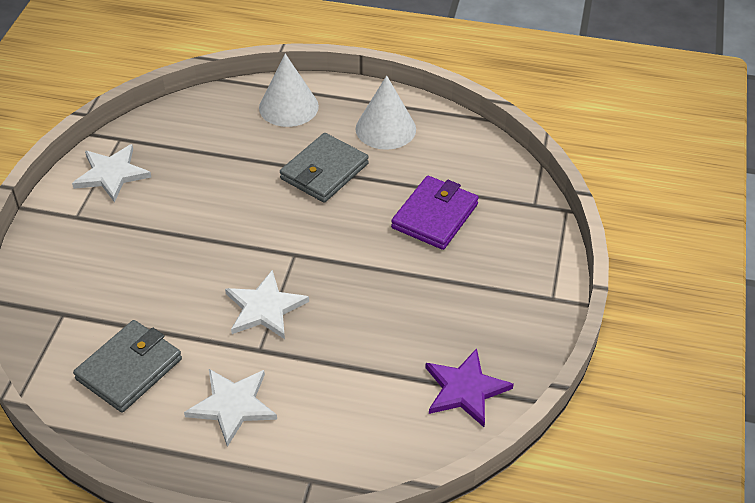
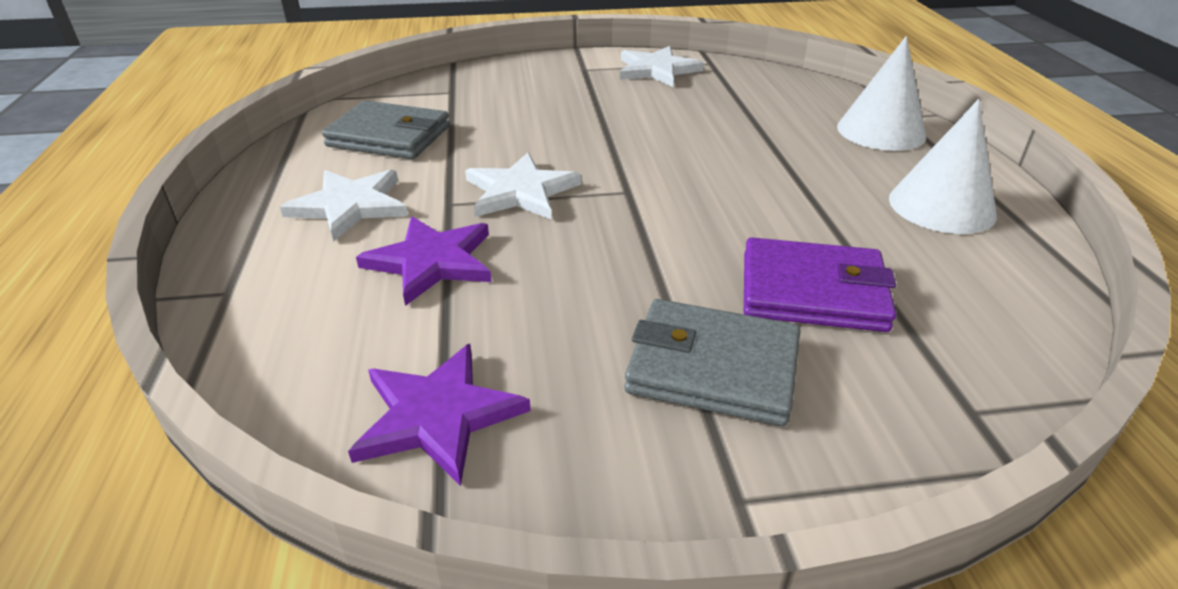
camera: 70 degrees right, 10 degrees down
(324, 171) = (797, 179): grey wallet -> grey wallet (713, 368)
(328, 370) = (431, 262): none -> purple star

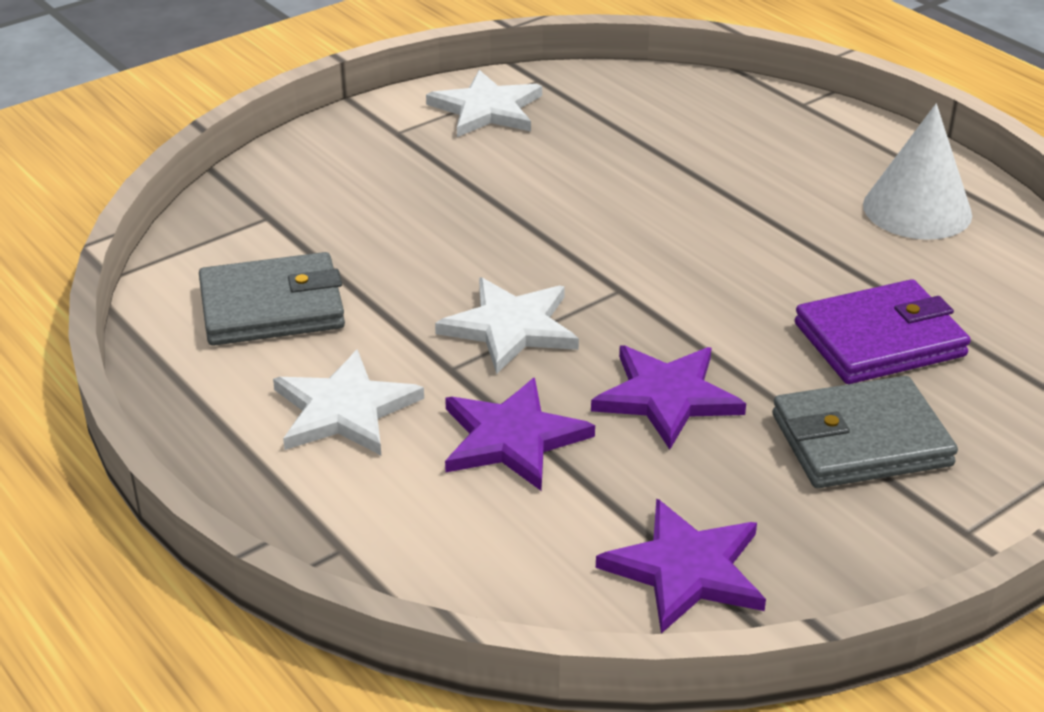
camera: 30 degrees left, 0 degrees up
(580, 273) = (667, 397): none -> purple star
(881, 131) = (798, 131): white cone -> none

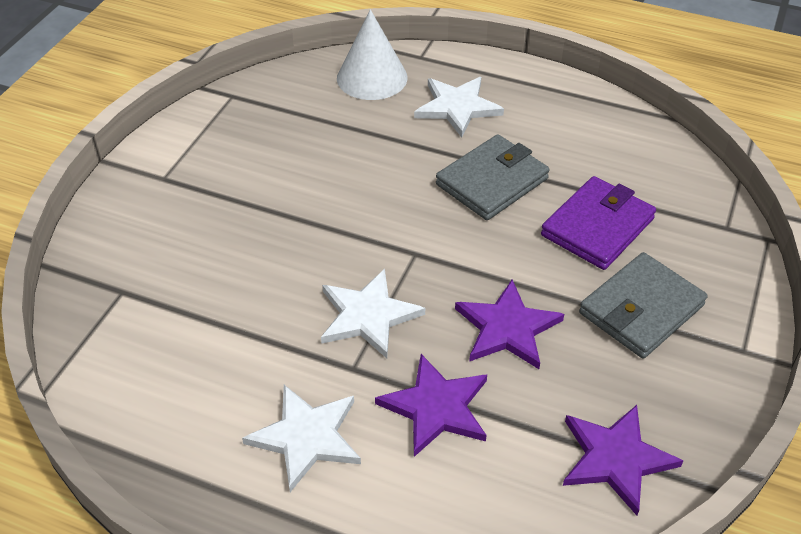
camera: 30 degrees left, 10 degrees up
(272, 307) = (186, 371): grey wallet -> grey wallet (492, 182)
(487, 109) = (214, 134): white star -> white star (457, 107)
(917, 209) = (547, 116): white cone -> white cone (372, 77)

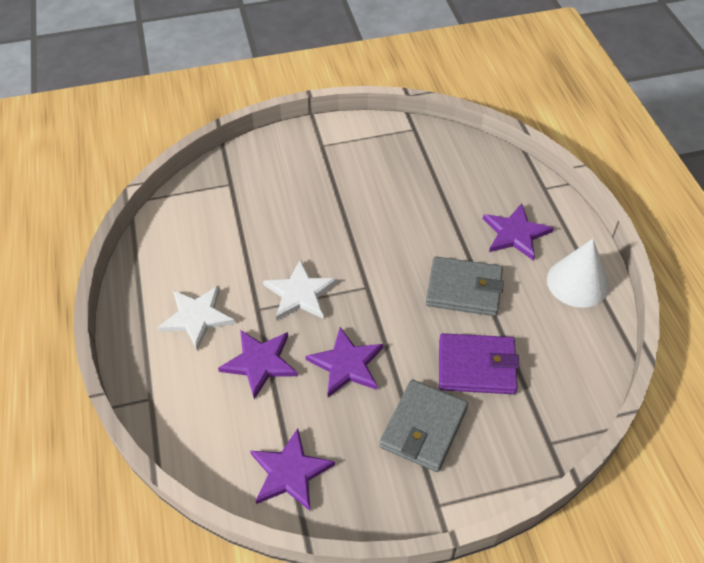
camera: 55 degrees right, 5 degrees up
(372, 77) = (498, 177): white cone -> white cone (577, 282)
(457, 107) = (515, 234): white star -> purple star
(641, 309) = (423, 427): grey wallet -> grey wallet turned 75 degrees counterclockwise

